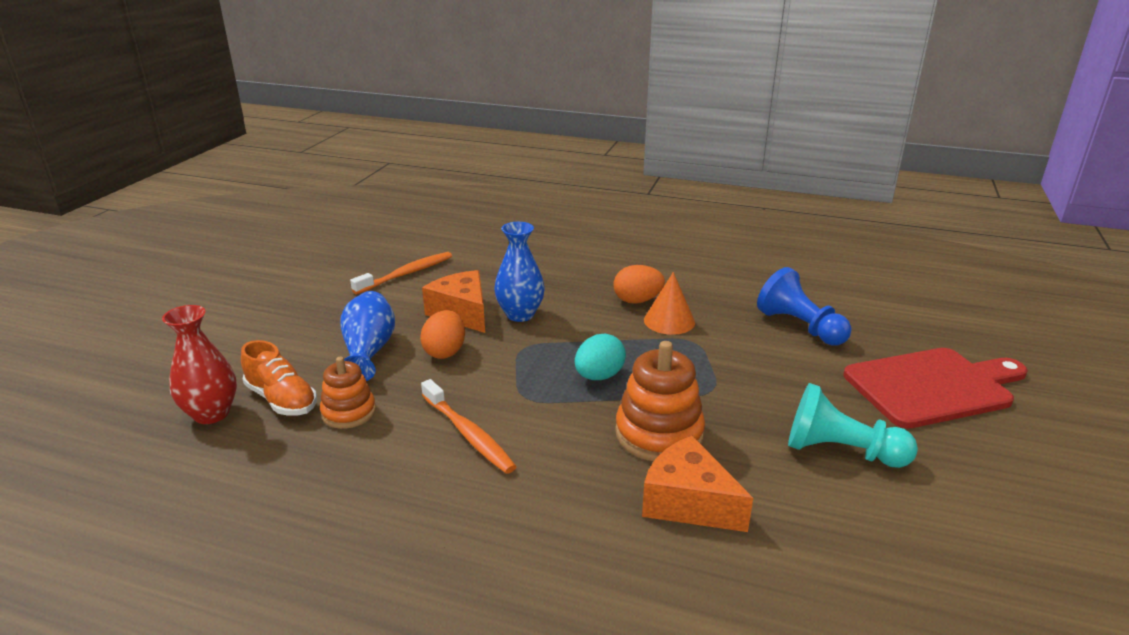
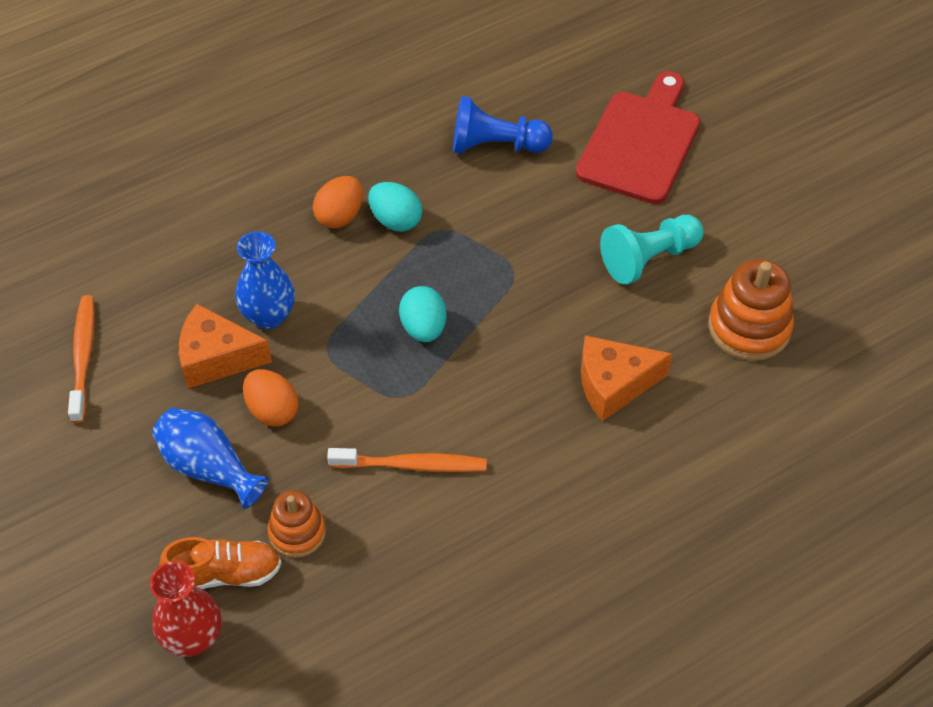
camera: 50 degrees left, 25 degrees up
(659, 434) = (531, 345): orange stacking toy -> orange stacking toy (749, 327)
(669, 321) = (395, 220): orange cone -> turquoise egg

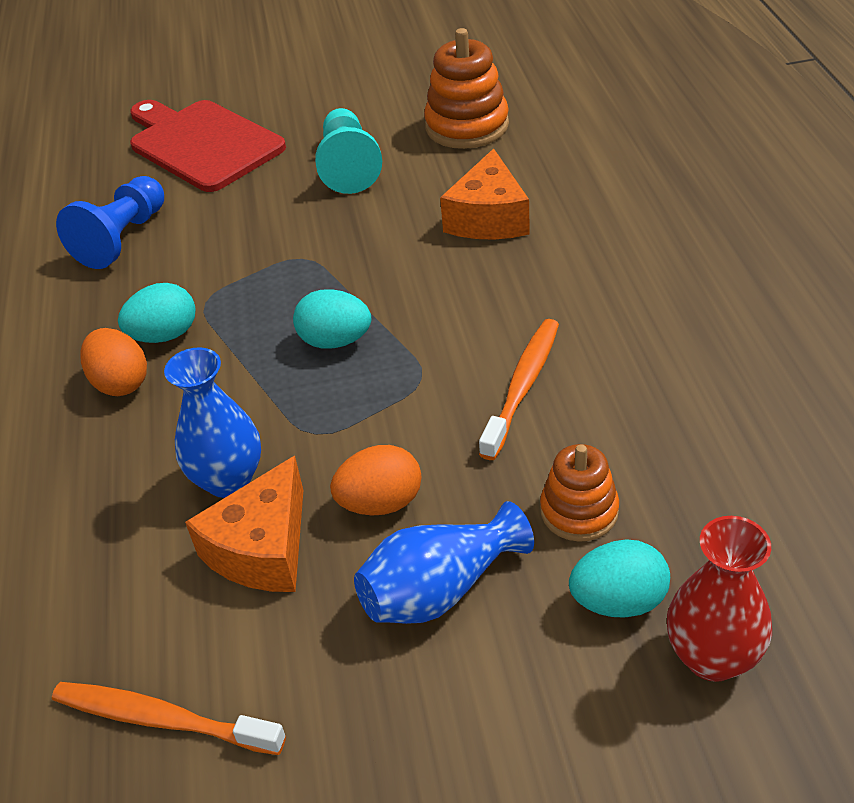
camera: 65 degrees left, 10 degrees down
(225, 574) = (618, 601): orange shoe -> turquoise egg

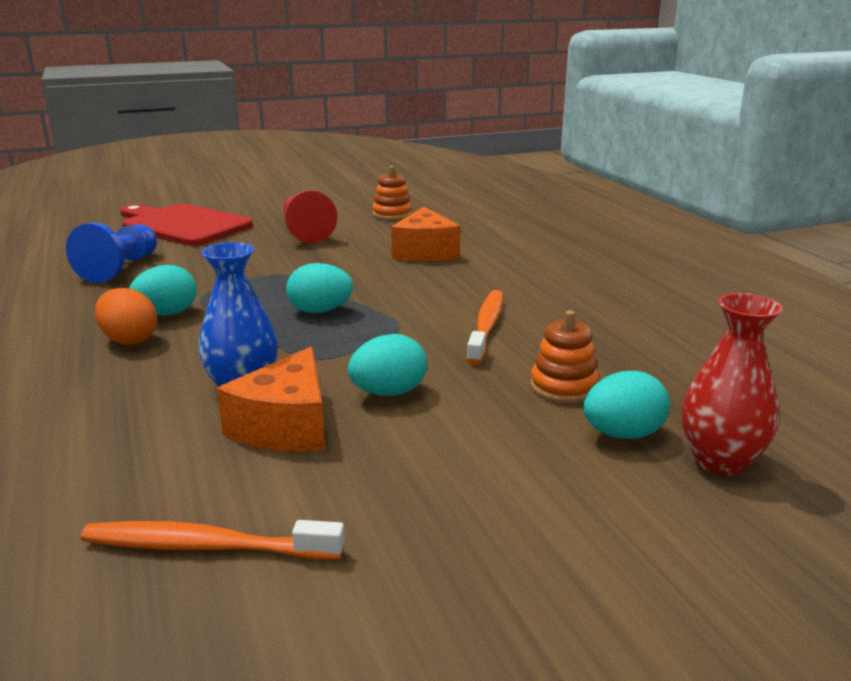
camera: 15 degrees left, 20 degrees down
(348, 167) = (306, 232): turquoise pawn -> red pawn
(380, 503) = (389, 393): orange egg -> turquoise egg
(439, 589) = (461, 439): blue vase -> none
(467, 126) = (392, 214): orange stacking toy -> orange stacking toy, size x0.63

